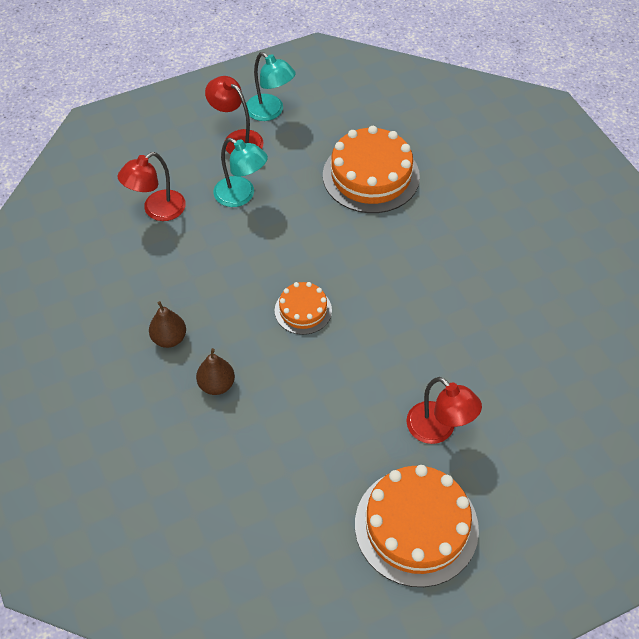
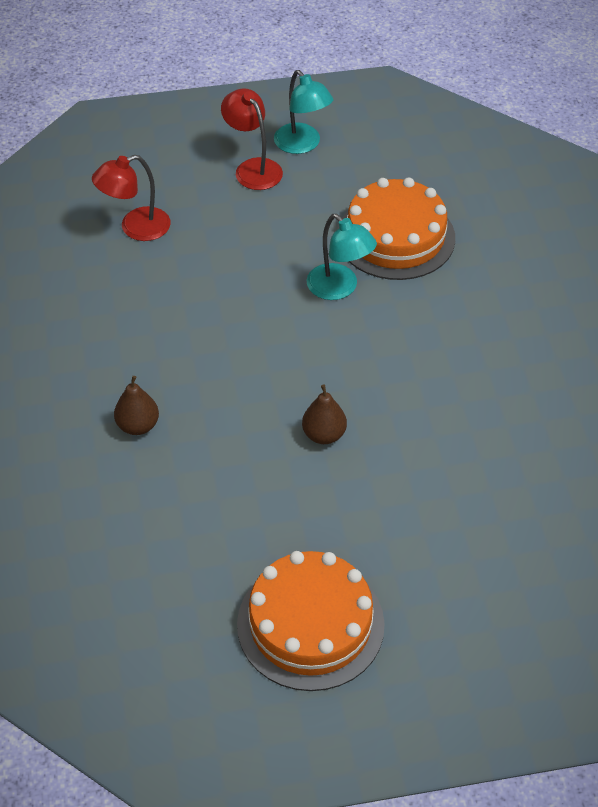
camera: 15 degrees right, 5 degrees down
(169, 338) = (102, 366): brown pear -> brown pear (324, 435)
(241, 196) = (236, 230): turquoise lamp -> turquoise lamp (339, 288)
(303, 310) = (263, 367): orange cake -> none
(438, 430) = (374, 528): red lamp -> none

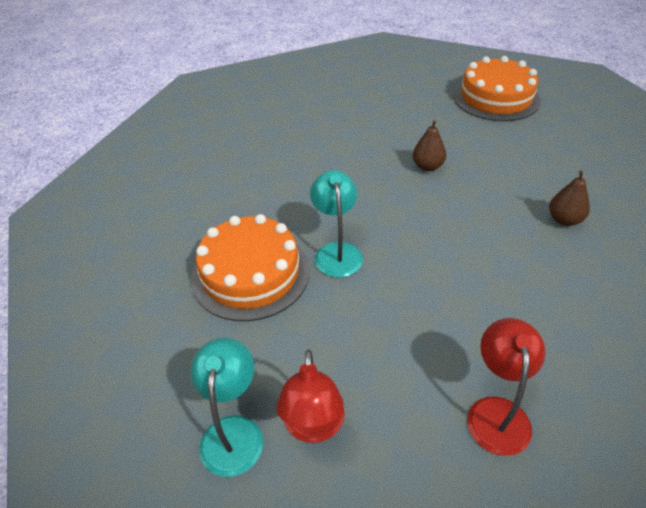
camera: 145 degrees left, 5 degrees down
(135, 228) = (497, 412): red lamp -> red lamp turned 90 degrees counterclockwise

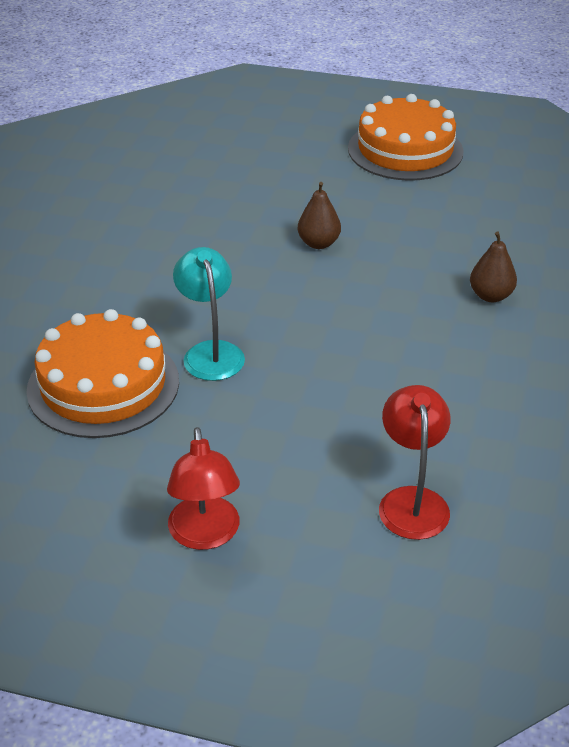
camera: 10 degrees left, 5 degrees down
(233, 431) = (111, 548): turquoise lamp -> none

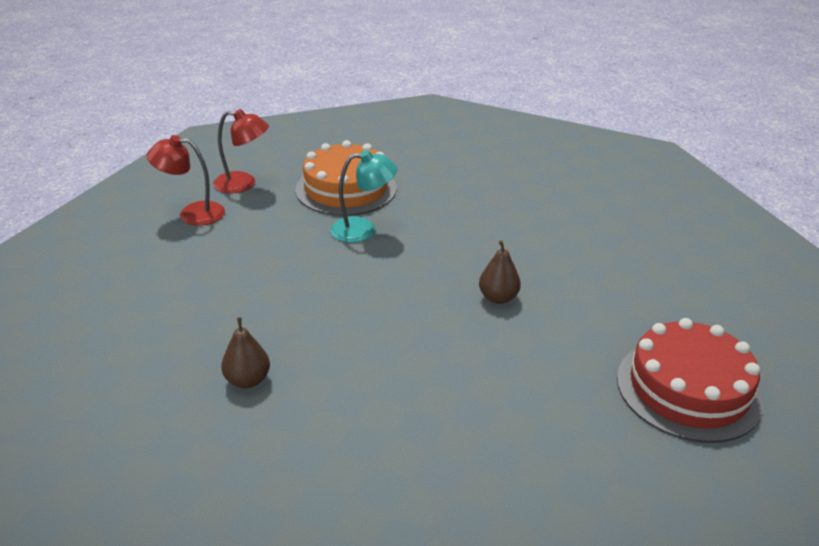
camera: 100 degrees right, 5 degrees down
(405, 150) = (688, 389): orange cake -> red cake
(412, 501) = (164, 294): red lamp -> red lamp (243, 184)
(490, 296) = (386, 392): brown pear -> brown pear (248, 380)

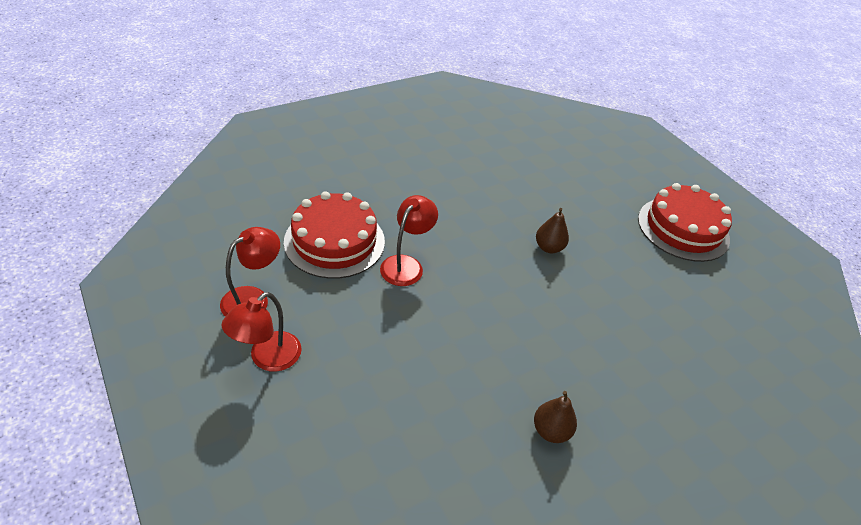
camera: 60 degrees left, 10 degrees up
(346, 189) = (334, 241): orange cake -> red cake
(363, 230) = (406, 264): turquoise lamp -> red lamp

